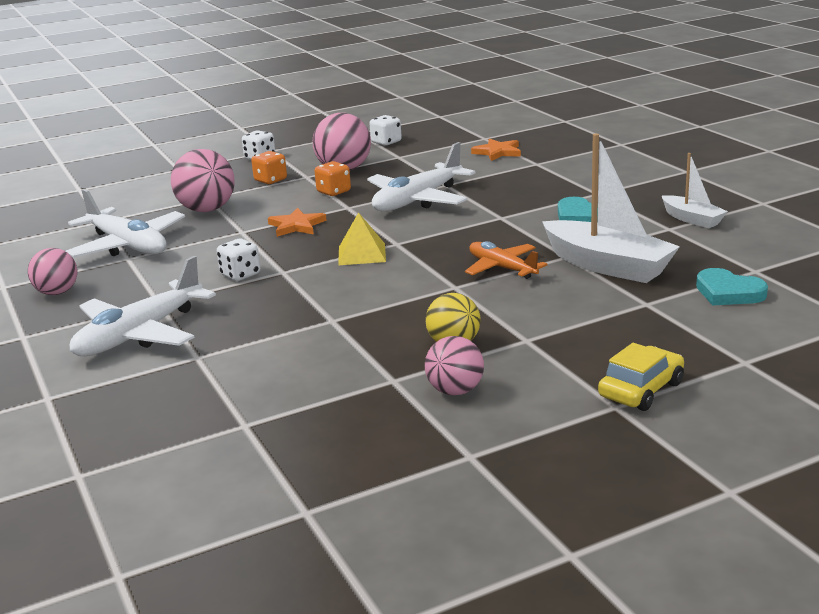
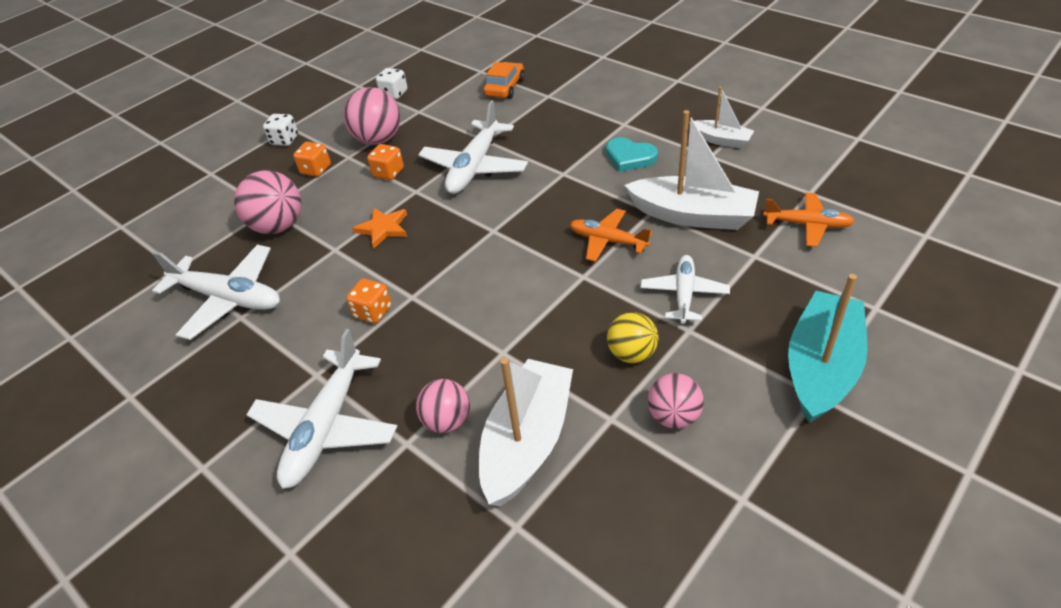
camera: 20 degrees left, 20 degrees up
(57, 292) = (197, 389): pink ball -> pink ball (447, 421)
(240, 275) = (373, 312): white dice -> orange dice
(303, 378) = (527, 441): none -> white boat
(362, 254) = (470, 253): yellow pyramid -> none
(498, 152) = (505, 88): orange star -> orange car
(545, 316) = (684, 294): none -> white plane
(641, 390) = (821, 367): yellow car -> turquoise boat
(728, 292) = (808, 225): turquoise heart -> orange plane

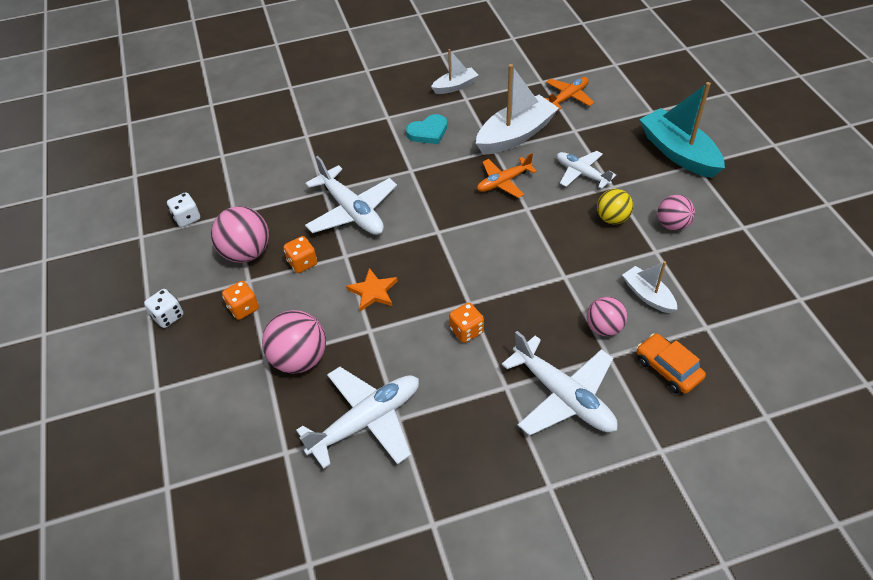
camera: 60 degrees left, 5 degrees up
(505, 88) = (265, 152): orange car -> orange car (668, 369)
(527, 441) = (648, 295): white boat -> white boat, size x0.55

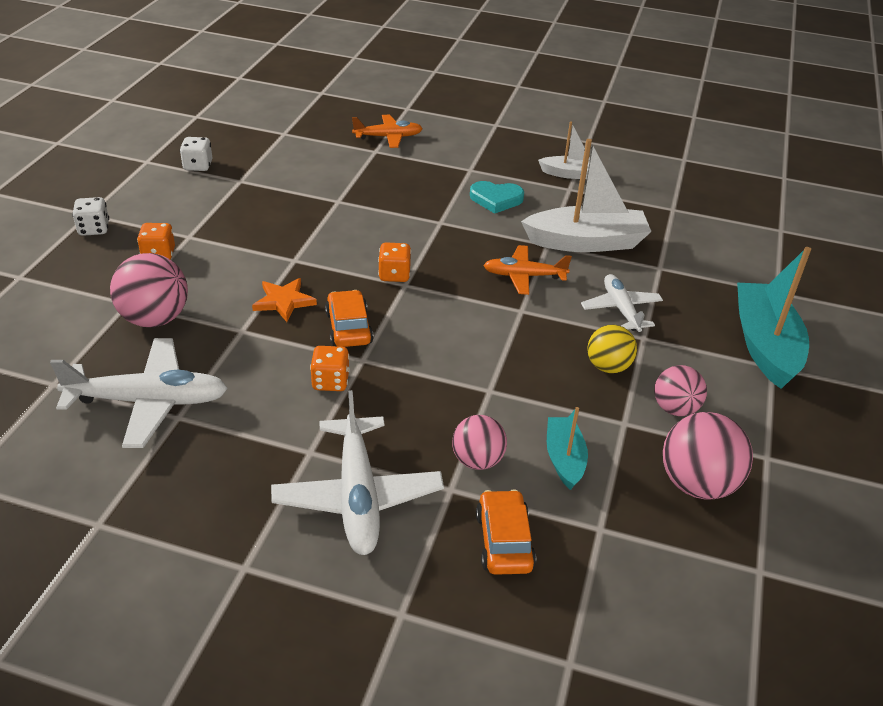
camera: 30 degrees right, 10 degrees down
(246, 253) = (213, 215): pink ball -> pink ball (697, 484)
(302, 263) = (250, 246): orange dice -> orange dice (394, 275)
(352, 211) = (344, 228): white plane -> none
(436, 285) = (348, 328): none -> orange car
(568, 97) = (687, 236): orange plane -> orange plane (388, 137)
(648, 295) = (564, 459): white boat -> turquoise boat

